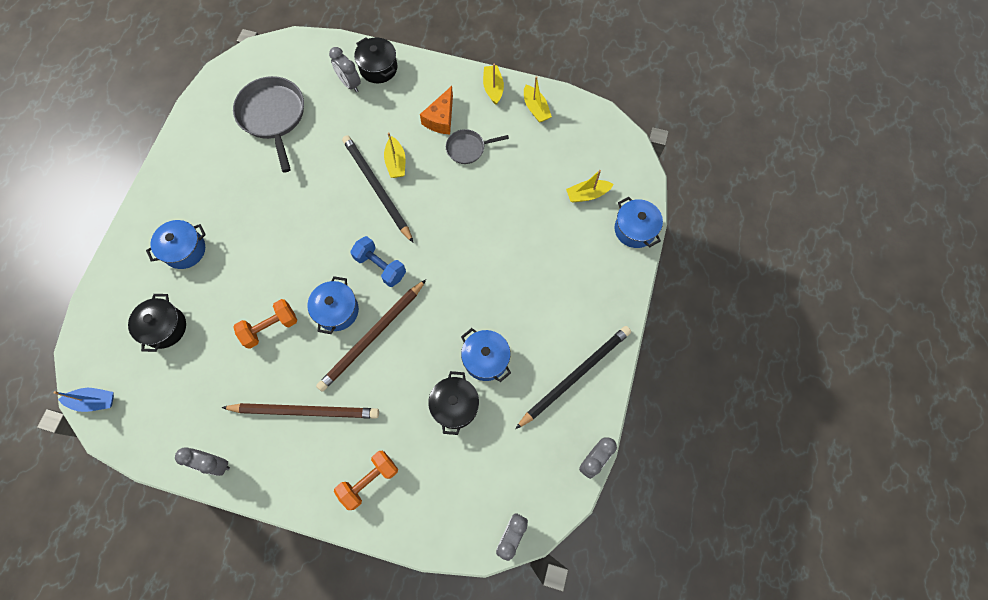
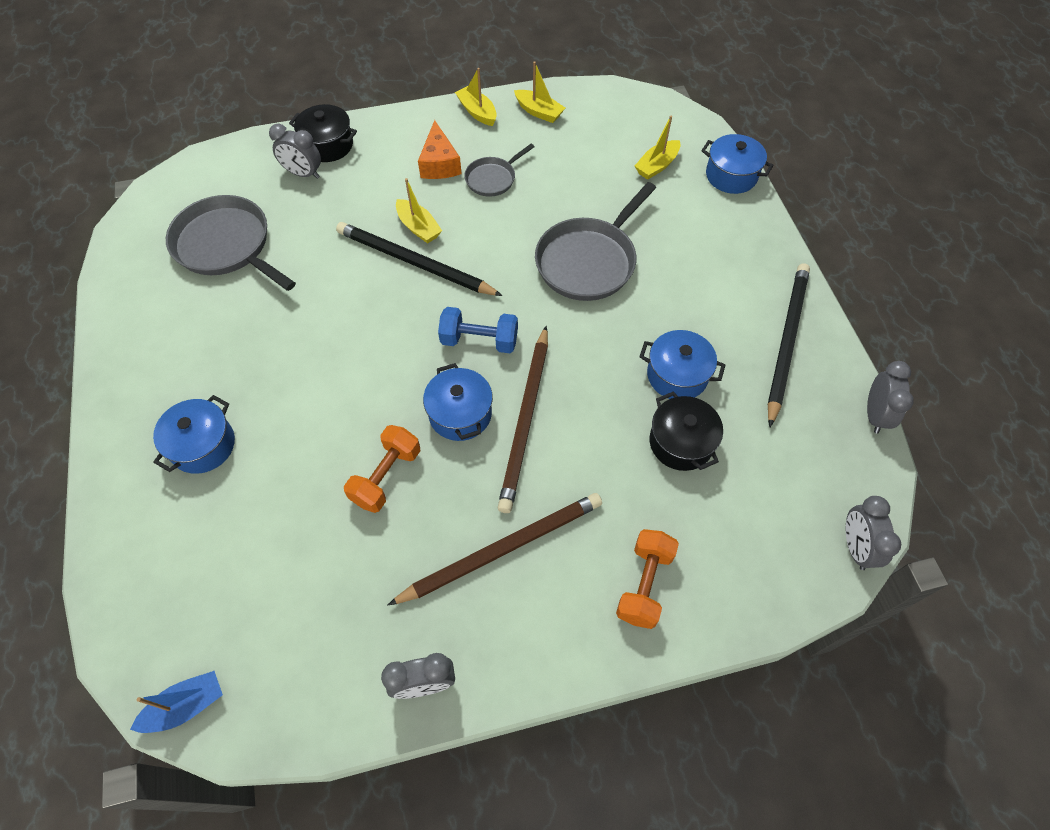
camera: 30 degrees left, 10 degrees down
(164, 327) = (235, 553): black pot -> none
(488, 245) = (589, 261): none -> grey pan

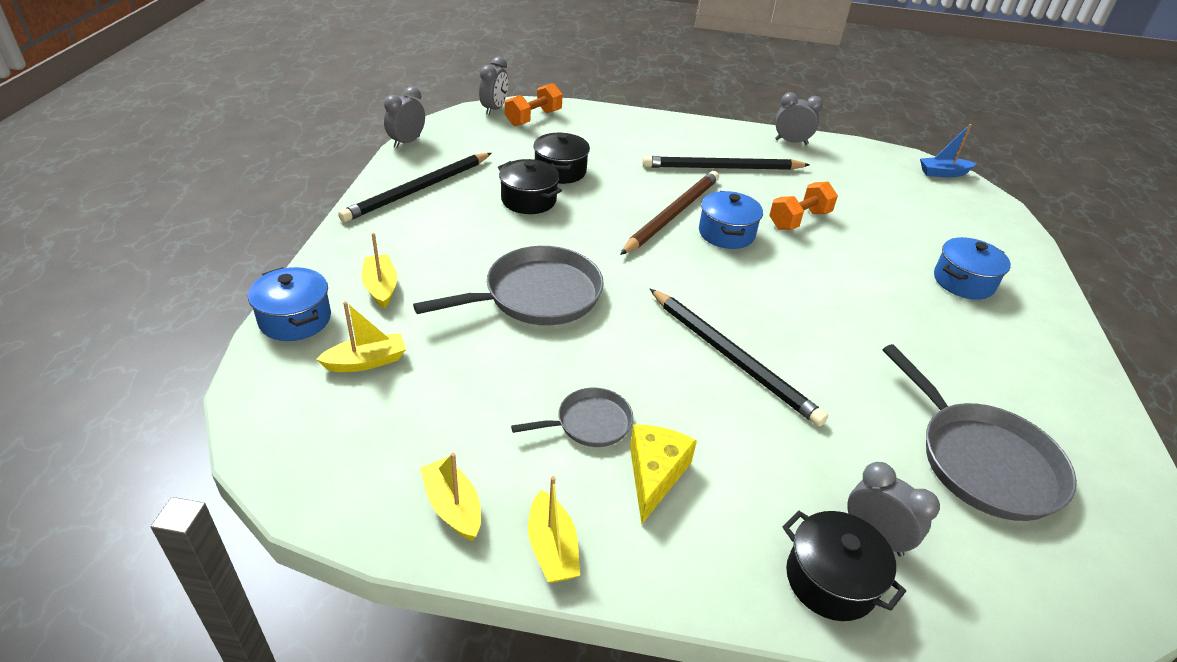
camera: 160 degrees left, 20 degrees down
(418, 227) = (715, 395): yellow boat -> yellow boat (381, 287)
(439, 163) = (655, 474): orange cheese -> yellow cheese
(479, 340) = (688, 272): blue dumbbell -> none
(502, 549) = (722, 168): brown pencil -> black pencil
(644, 584) = (637, 133): orange dumbbell -> orange dumbbell (533, 118)
(677, 375) = (528, 200): blue pot -> black pot

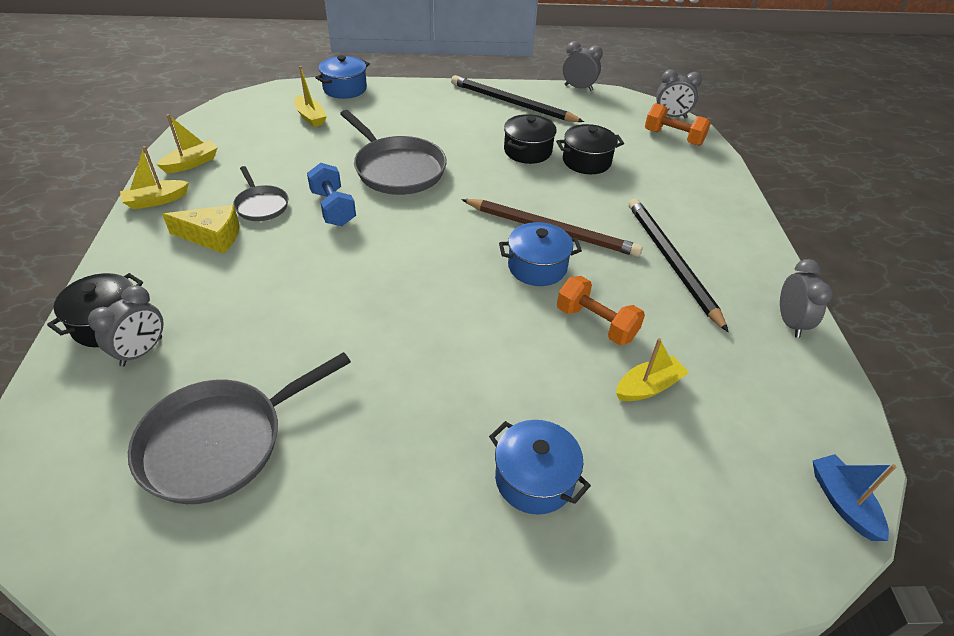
camera: 80 degrees right, 5 degrees up
(381, 287) = (385, 109): yellow boat -> yellow boat (648, 387)
(609, 356) = (333, 208): none -> blue dumbbell
(732, 358) = (343, 273): black pencil -> none

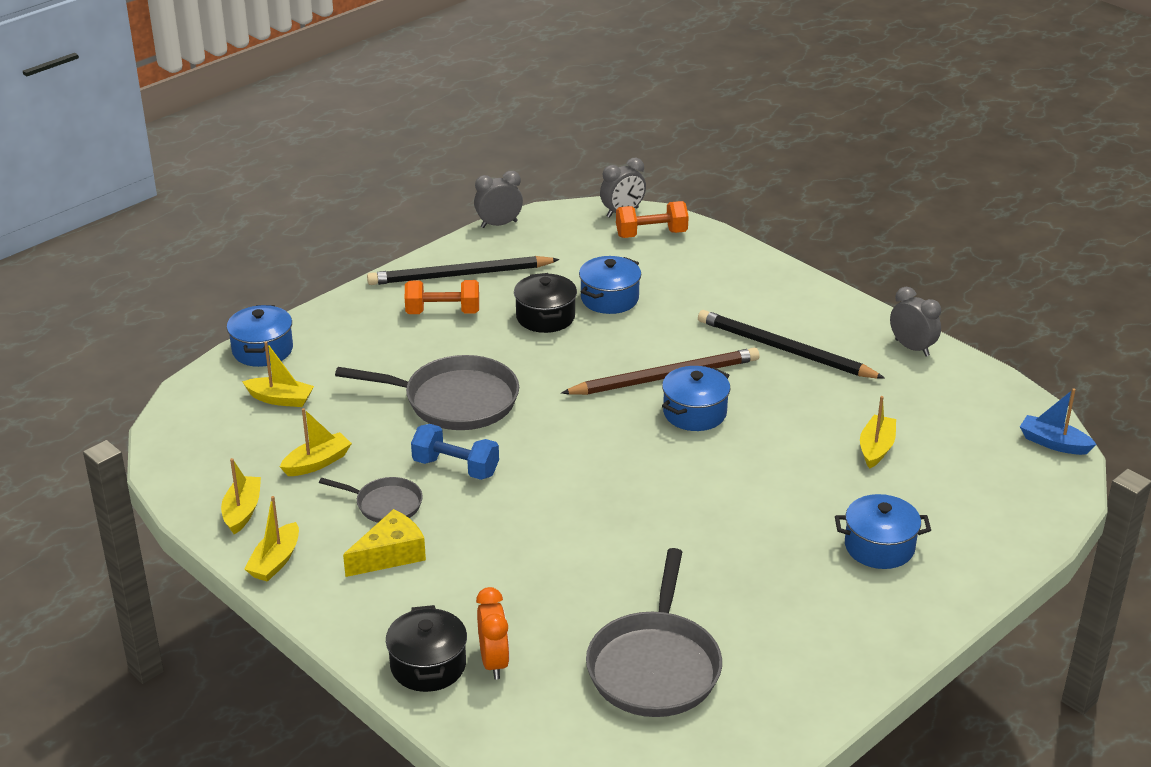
camera: 40 degrees left, 10 degrees down
(142, 351) = (494, 662): grey clock -> orange clock
(269, 160) = (317, 463): none -> yellow boat
(586, 161) = (609, 299): black pot -> blue pot
(596, 323) = (791, 428): orange dumbbell -> orange dumbbell (443, 312)

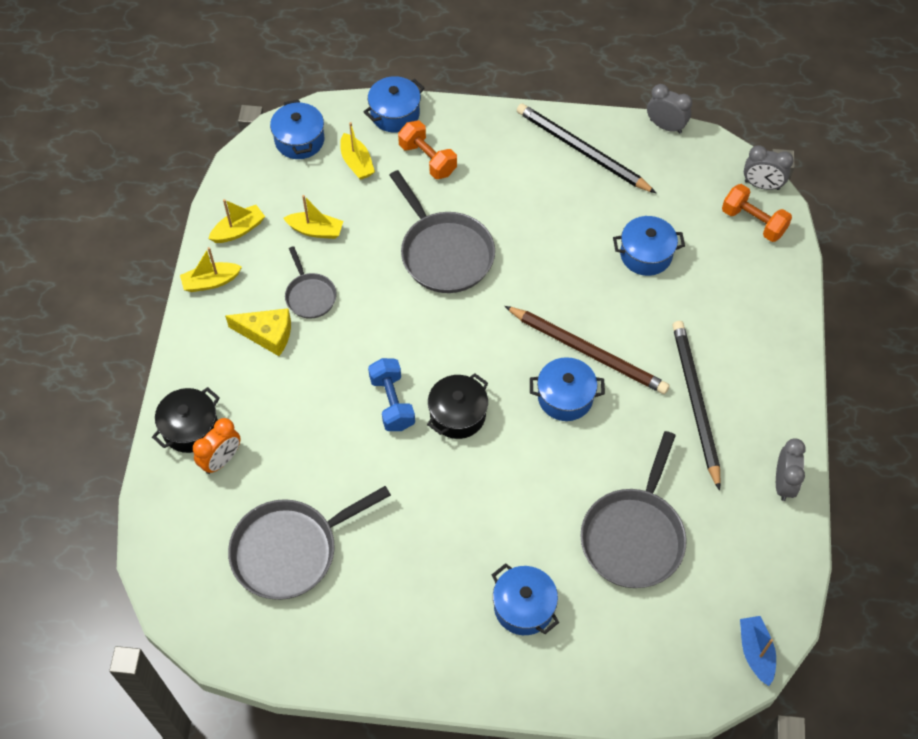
camera: 50 degrees right, 25 degrees up
(200, 419) = (299, 140): none -> blue pot
(443, 312) = (531, 174): orange dumbbell -> orange dumbbell (427, 159)
(456, 467) = (379, 305): blue dumbbell -> blue dumbbell (392, 402)
(545, 317) = (585, 234): black pot -> black pot (458, 415)
(876, 448) = (634, 536): yellow boat -> grey pan

